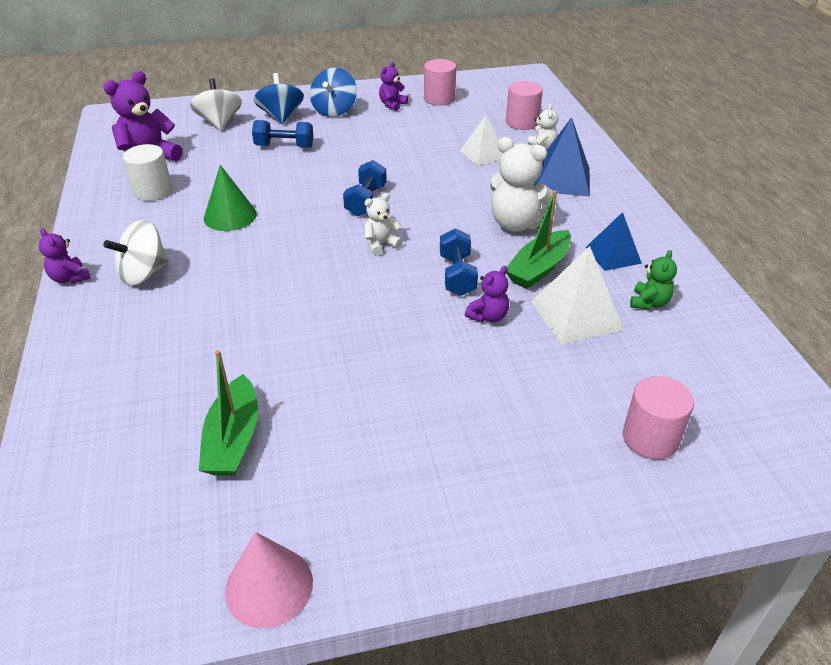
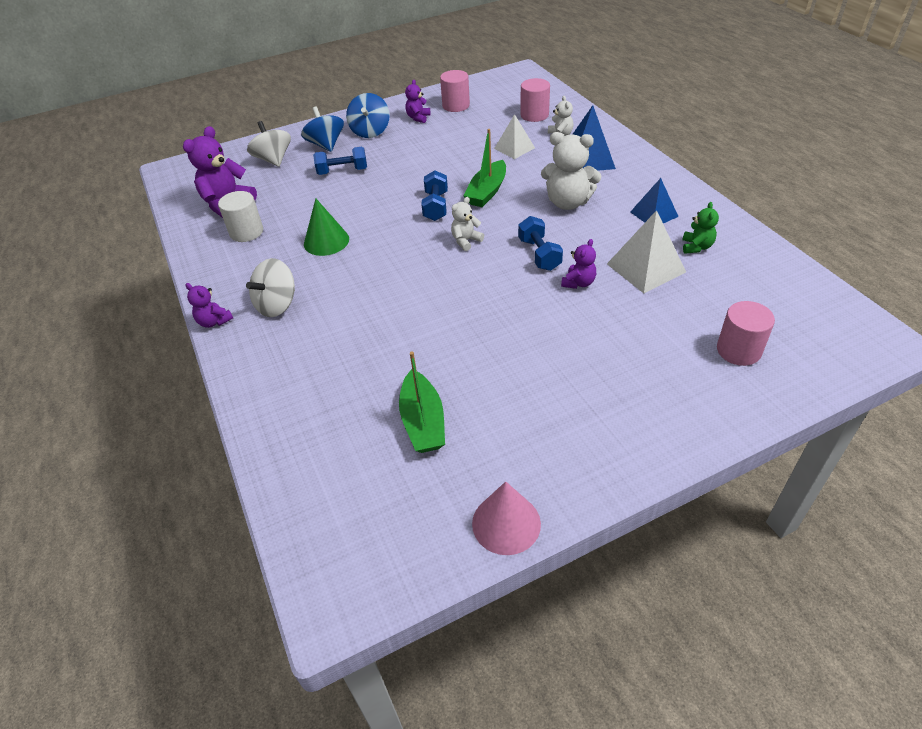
camera: 10 degrees left, 5 degrees up
(538, 268) = (601, 236): green boat -> green boat (487, 191)

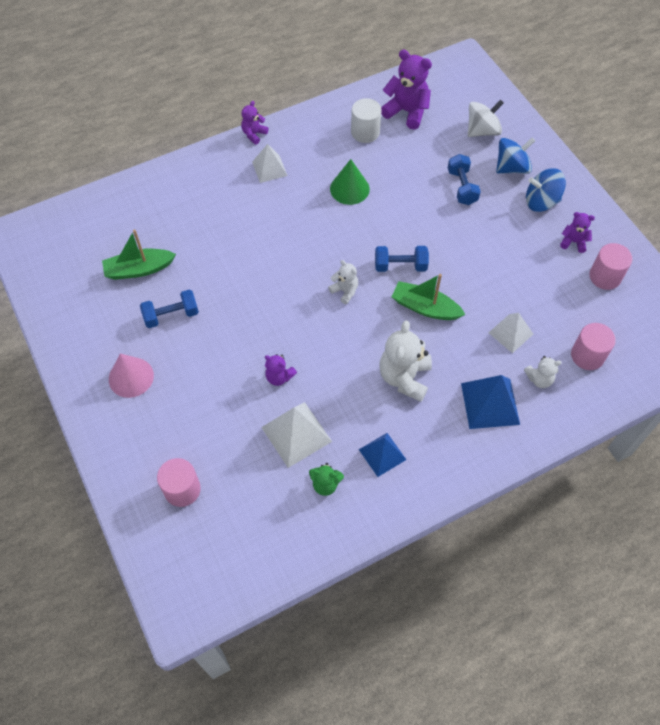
camera: 85 degrees right, 15 degrees up
(277, 305) = (269, 168): white spinning top -> white pyramid
(506, 523) = (50, 317): pink cone -> pink cone (131, 377)
(539, 254) = (321, 348): blue dumbbell -> blue dumbbell (171, 315)

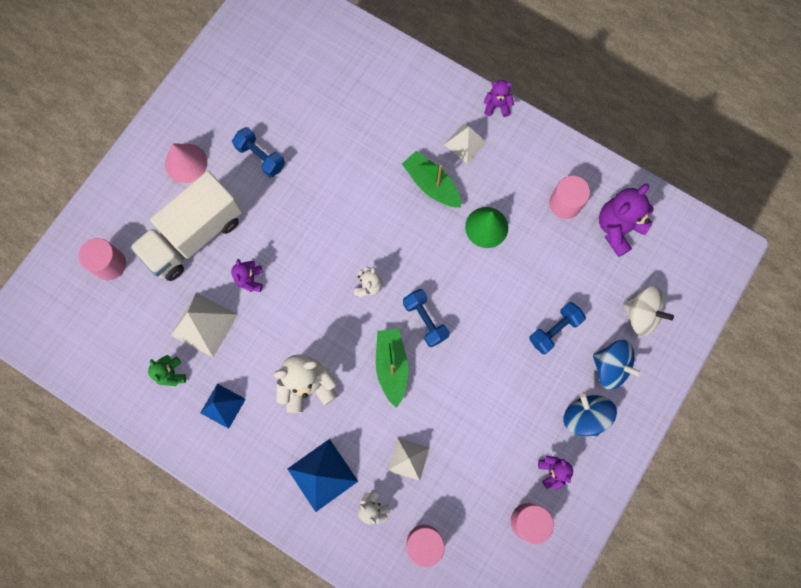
camera: 60 degrees right, 15 degrees up
(139, 269) = (291, 103): green boat -> green boat (431, 185)
(206, 403) = (194, 236): none -> white truck
(365, 132) = (565, 204): white cylinder -> pink cylinder
(406, 112) = (618, 228): purple teddy bear -> purple teddy bear turned 135 degrees counterclockwise

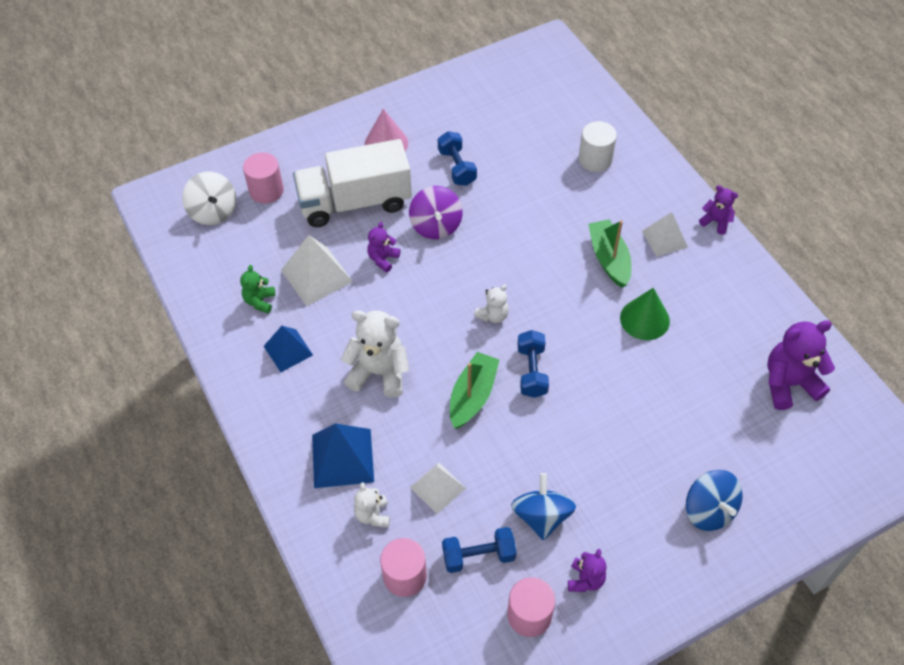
camera: 30 degrees right, 20 degrees down
(276, 224) = (436, 226): none -> purple spinning top
(371, 92) = (595, 159): none -> white cylinder
(554, 330) = (664, 445): blue dumbbell -> blue dumbbell (478, 556)
(565, 204) = (741, 335): pink cylinder -> none
(584, 416) = (652, 544): blue spinning top -> blue spinning top (541, 516)
(641, 315) = (772, 476): white spinning top -> white spinning top (213, 211)

